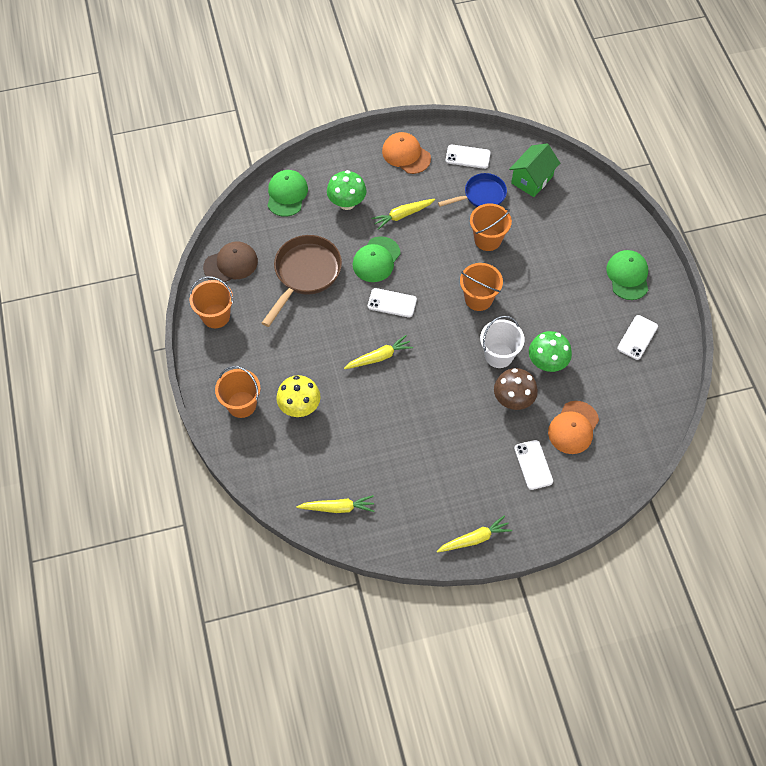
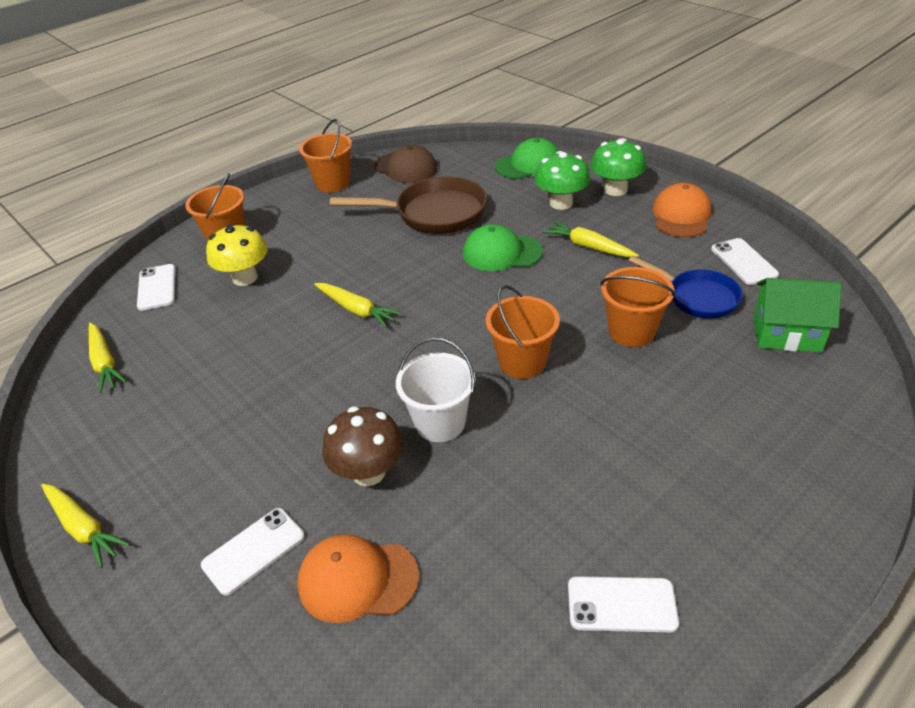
camera: 65 degrees right, 20 degrees down
(392, 303) = (447, 289): white phone -> white phone (157, 287)
(547, 363) = (467, 487): green mushroom -> green mushroom (615, 190)
(628, 276) = (741, 530): green cap -> none

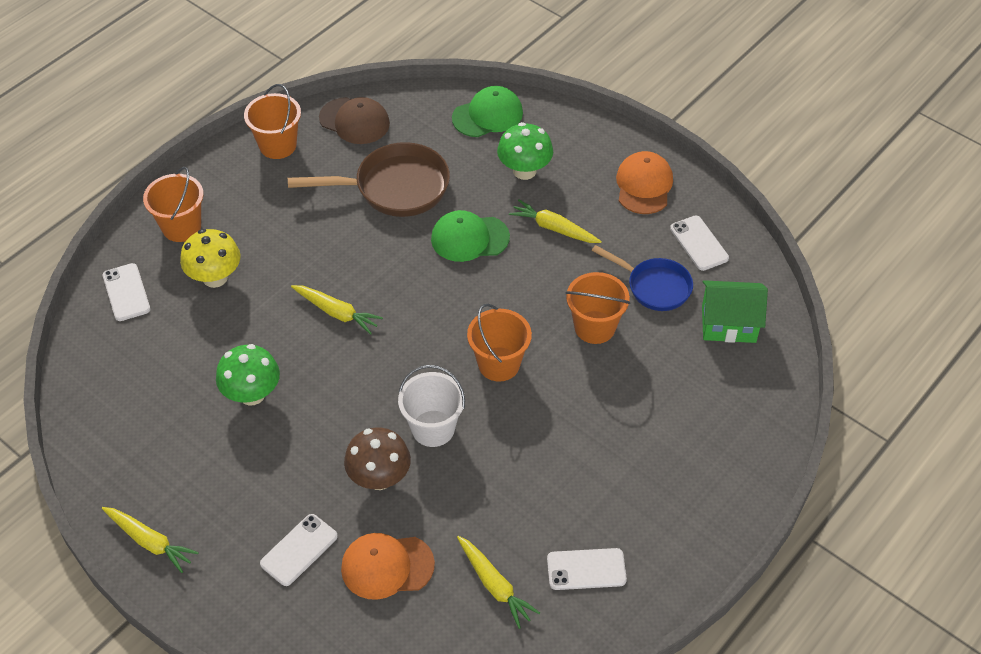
camera: 10 degrees left, 10 degrees up
(105, 363) = (106, 383): yellow carrot -> yellow carrot (494, 585)
(615, 190) = (579, 151): green mushroom -> green mushroom (252, 394)

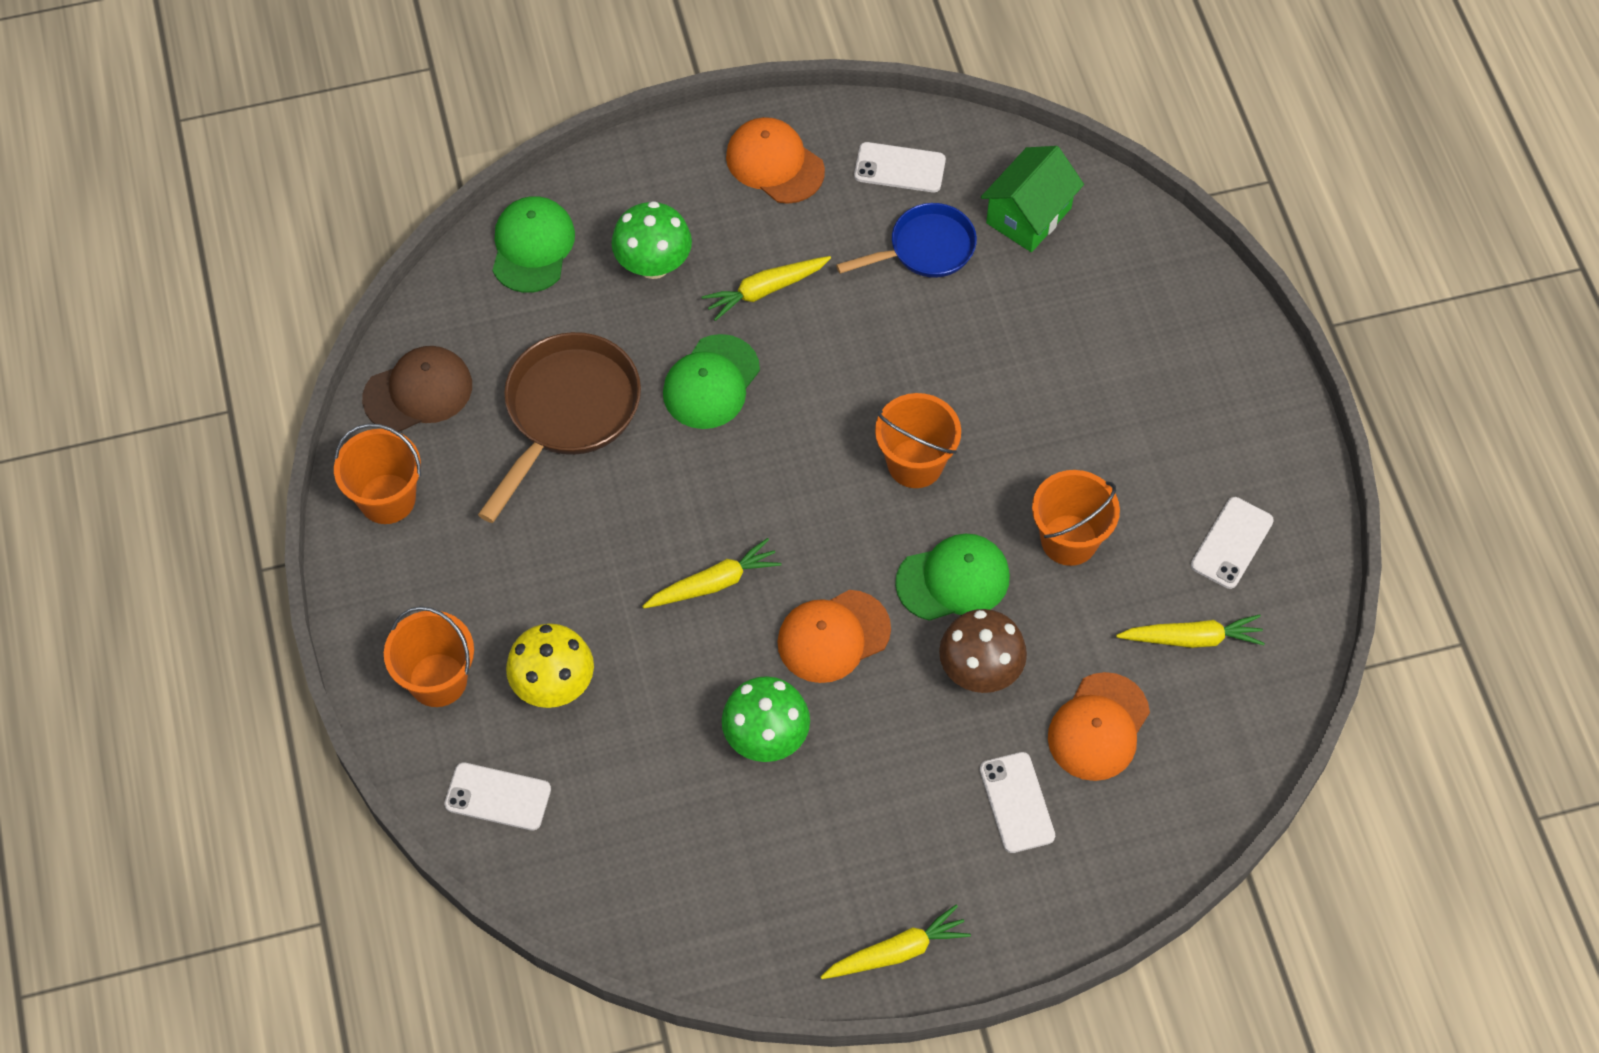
camera: 55 degrees left, 10 degrees up
(345, 389) = (833, 636): none -> orange cap
(433, 428) = (953, 579): white bucket -> green cap
(594, 327) = (936, 340): orange bucket -> orange bucket (1069, 540)

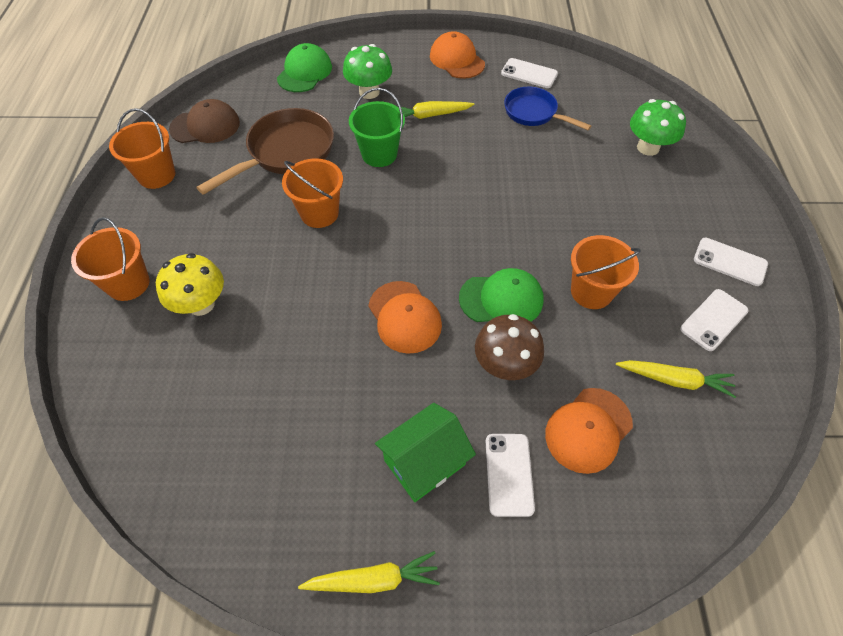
camera: 15 degrees right, 5 degrees down
(498, 797) = (125, 370): white phone -> white phone (730, 262)
(711, 382) = (379, 154): green cap -> green bucket
(714, 583) = (335, 265): yellow carrot -> none
(766, 737) = (331, 375): green mushroom -> green mushroom (648, 147)
(833, 636) = (404, 317): orange cap -> orange cap turned 105 degrees counterclockwise
(915, 463) = (495, 223): orange bucket -> orange bucket (319, 213)
(925, 249) = (534, 113): blue pan -> blue pan turned 135 degrees counterclockwise
(1028, 215) = (602, 108): green house -> green house (424, 462)

